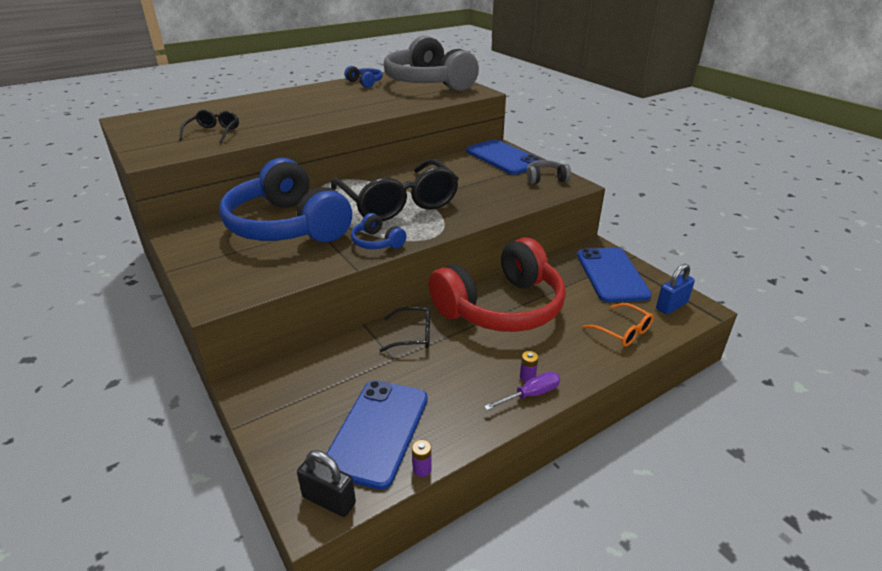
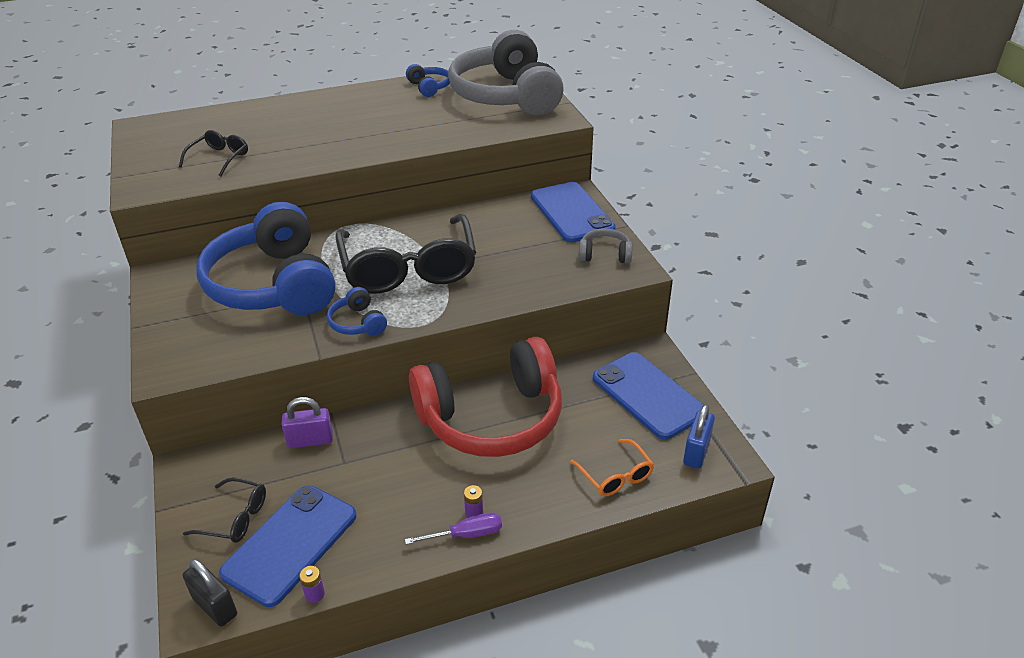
camera: 15 degrees right, 5 degrees up
(355, 347) = (310, 440): none -> purple padlock
(413, 335) = (377, 437): black glasses -> black glasses (235, 518)
(611, 275) = (648, 395): blue phone -> blue phone turned 45 degrees counterclockwise
(671, 306) = (696, 452): blue padlock -> blue padlock turned 45 degrees counterclockwise

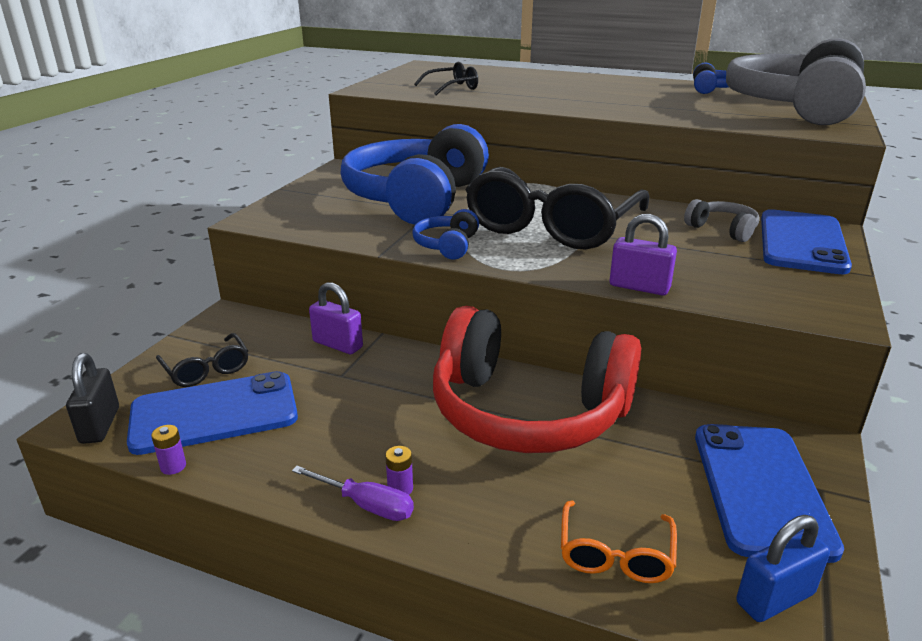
camera: 40 degrees right, 10 degrees down
(517, 299) = (639, 287): none -> purple padlock
(605, 255) = (806, 289): grey headphones -> grey headphones (722, 230)

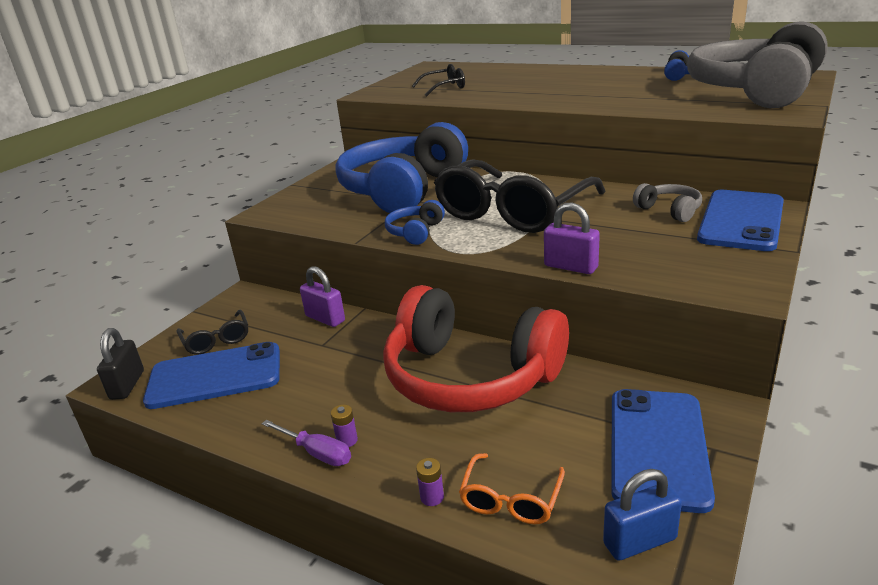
camera: 10 degrees right, 0 degrees up
(173, 466) = (175, 419): purple battery -> purple battery (432, 497)

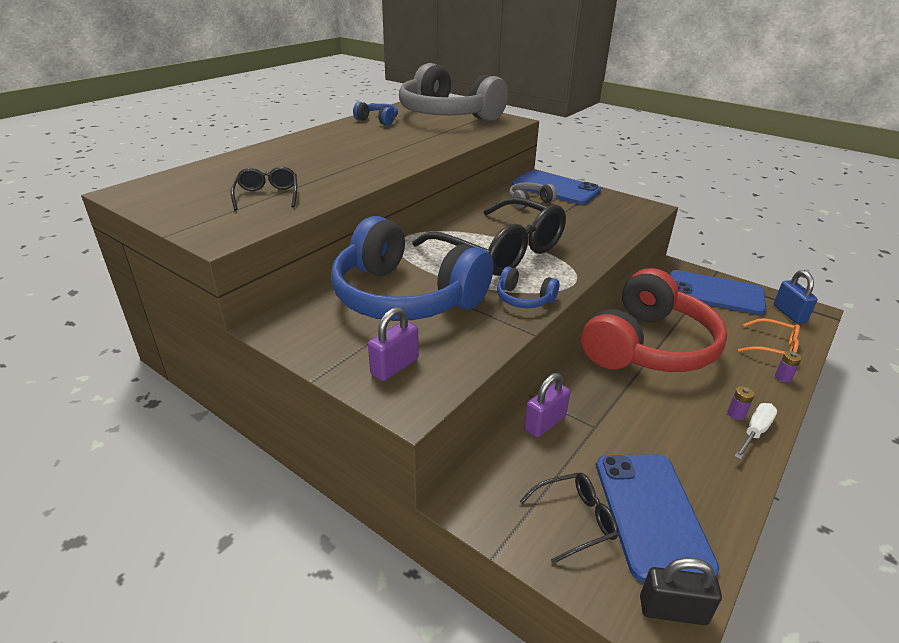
camera: 85 degrees left, 5 degrees up
(317, 453) = (755, 432): purple screwdriver -> white screwdriver
(571, 267) = (610, 246): purple padlock -> purple padlock (394, 367)

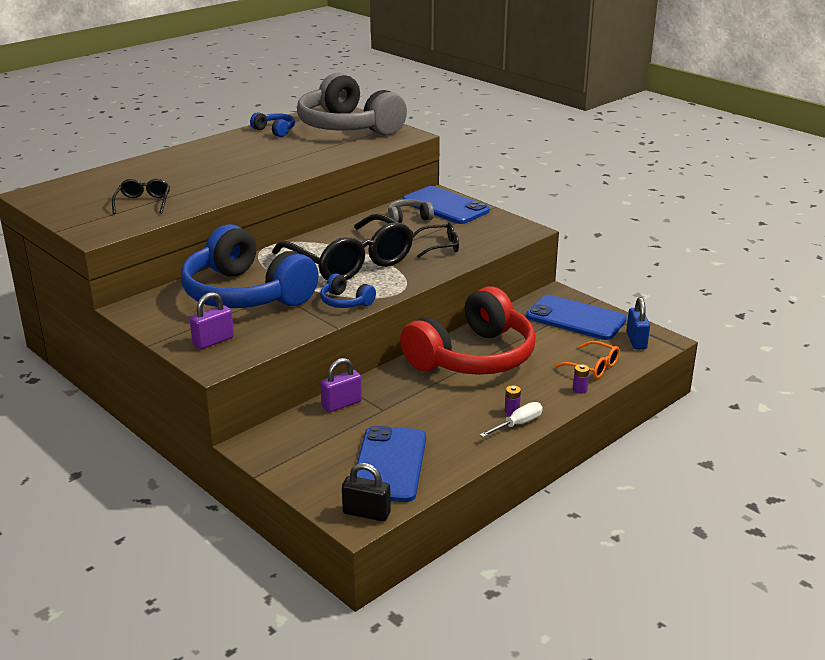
camera: 10 degrees right, 5 degrees down
(575, 520) = (328, 462): black glasses -> black glasses (440, 246)

